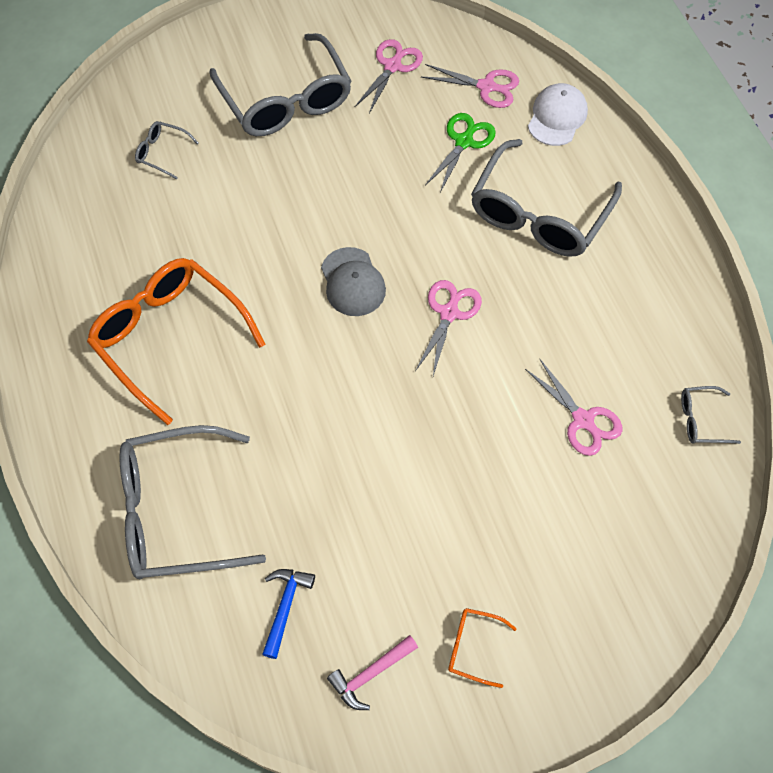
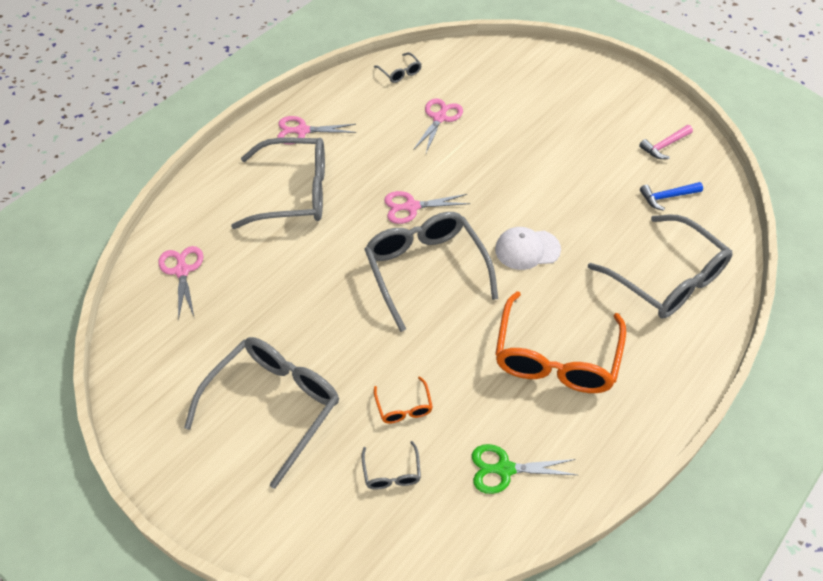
camera: 120 degrees left, 10 degrees down
(352, 282) = (425, 270): grey cap -> grey glasses
(370, 674) = (664, 146): pink hammer -> pink hammer turned 120 degrees clockwise
(392, 66) = (190, 345): pink scissors -> pink scissors (302, 131)
(464, 141) = (250, 261): green scissors -> green scissors (504, 469)
(473, 647) = (611, 113): orange glasses -> orange glasses (404, 407)
(557, 117) = (192, 216): white cap -> white cap (527, 249)

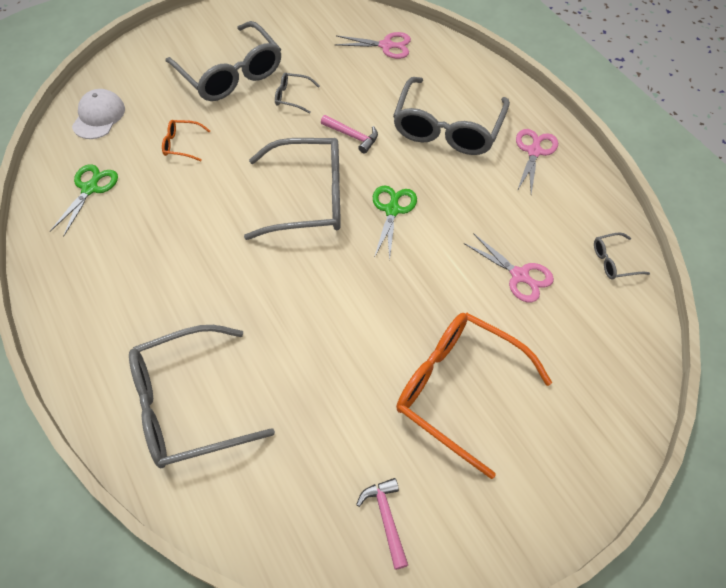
camera: 110 degrees right, 5 degrees up
(332, 260) = (352, 136): none -> pink hammer
(391, 473) = (135, 123): grey glasses -> grey glasses (292, 97)
(411, 207) = (392, 210): pink scissors -> green scissors
(527, 249) = (292, 288): white cap -> white cap (99, 116)
(556, 357) = (160, 262): orange glasses -> orange glasses (458, 389)
(667, 197) = (299, 471): blue hammer -> none

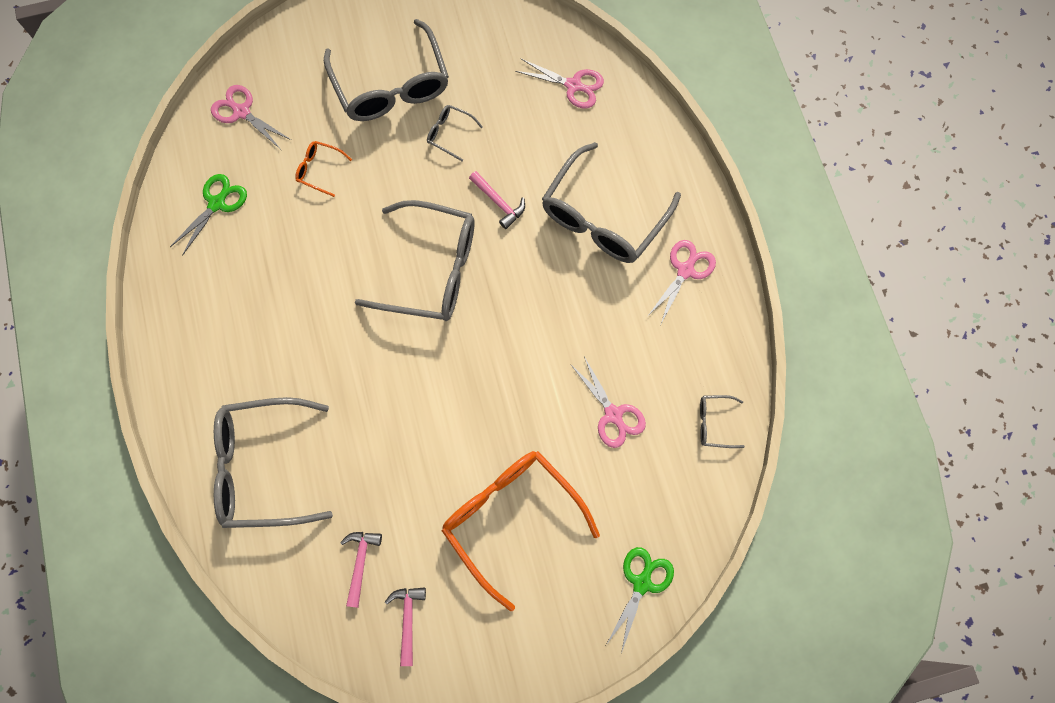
camera: 15 degrees right, 15 degrees up
(99, 116) = (241, 112): white cap -> pink scissors
(317, 473) = (360, 562): none -> pink hammer
(392, 210) = (512, 305): green scissors -> green scissors (642, 583)

